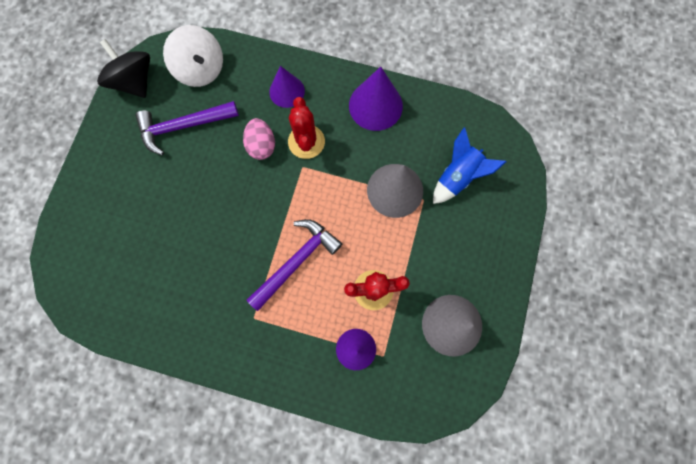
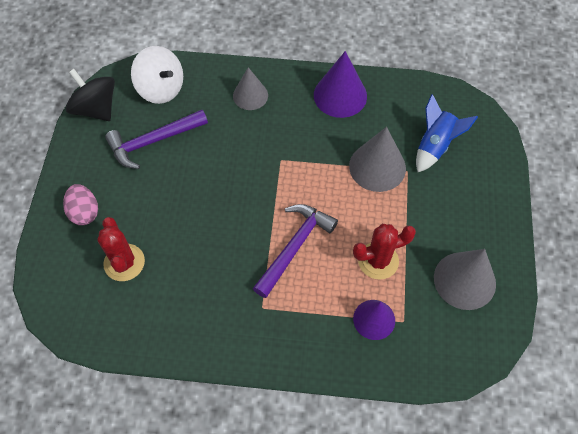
camera: 10 degrees left, 15 degrees down
(262, 145) = (236, 147): pink egg -> pink egg (84, 212)
(287, 91) = (250, 95): purple cone -> grey cone
(306, 142) = (279, 137): red cactus -> red cactus (124, 262)

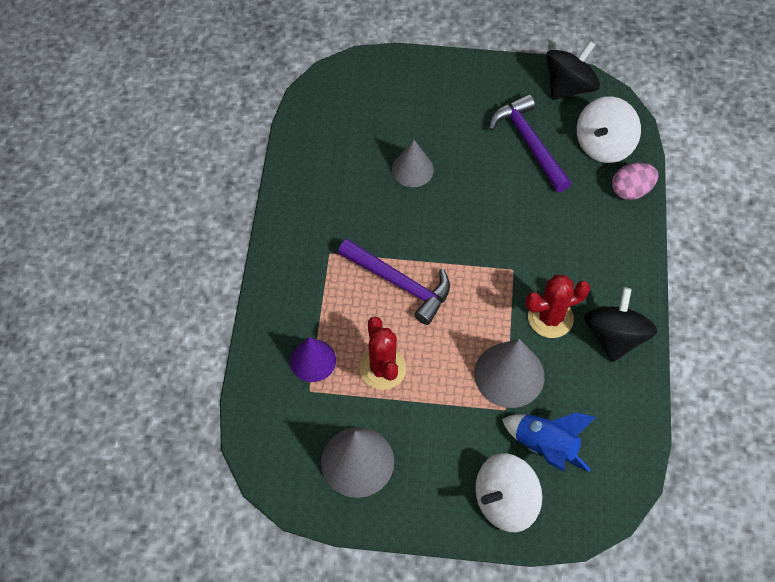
camera: 90 degrees right, 0 degrees up
(84, 212) = (438, 91): pink egg -> pink egg (631, 190)
(124, 262) = (381, 129): red cactus -> red cactus (550, 318)
(250, 95) = (603, 236): grey cone -> grey cone (412, 169)
(340, 95) = (614, 336): purple cone -> black spinning top
(482, 174) = (505, 501): none -> white spinning top

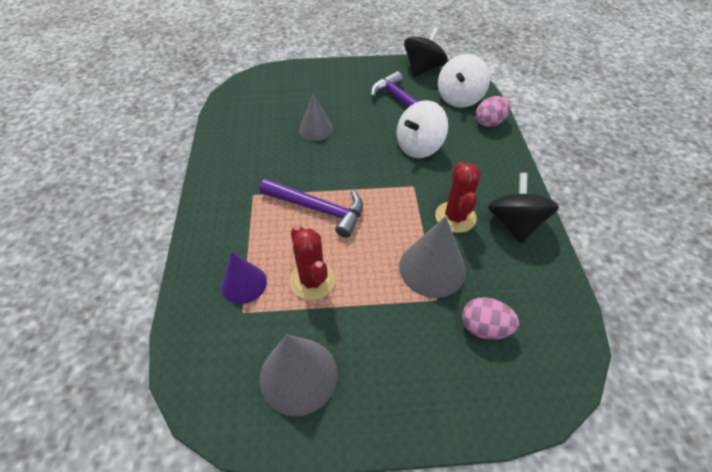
camera: 10 degrees left, 10 degrees down
(505, 501) = (460, 390): white spinning top -> white spinning top (419, 146)
(545, 446) = (484, 327): blue rocket -> pink egg
(550, 318) = (455, 217): red cactus -> red cactus turned 60 degrees counterclockwise

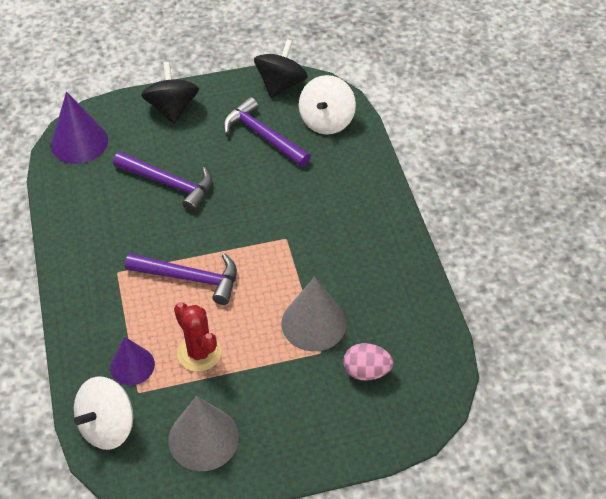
camera: 10 degrees left, 0 degrees up
(250, 91) = (79, 142): none -> purple cone
(316, 129) = (169, 184): grey cone -> purple hammer
(419, 146) = (287, 190): white spinning top -> white spinning top (107, 426)
(455, 217) = (332, 267): red cactus -> none
(490, 122) = (362, 149): pink egg -> none
(515, 223) = (392, 265): black spinning top -> black spinning top (172, 108)

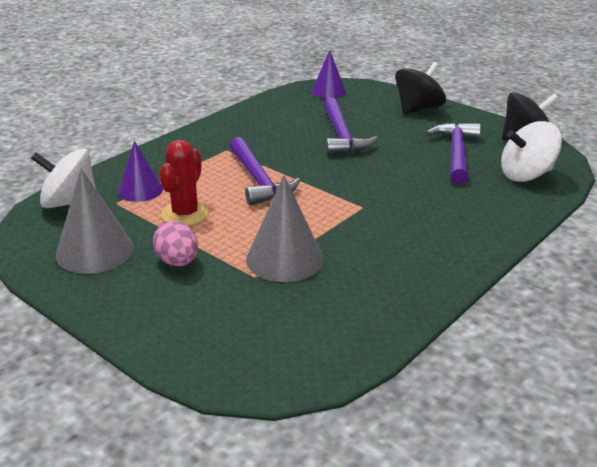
camera: 55 degrees right, 20 degrees down
(79, 142) = (328, 91): purple cone -> purple cone, size x0.66
(366, 371) = (262, 313): pink egg -> pink egg (178, 262)

